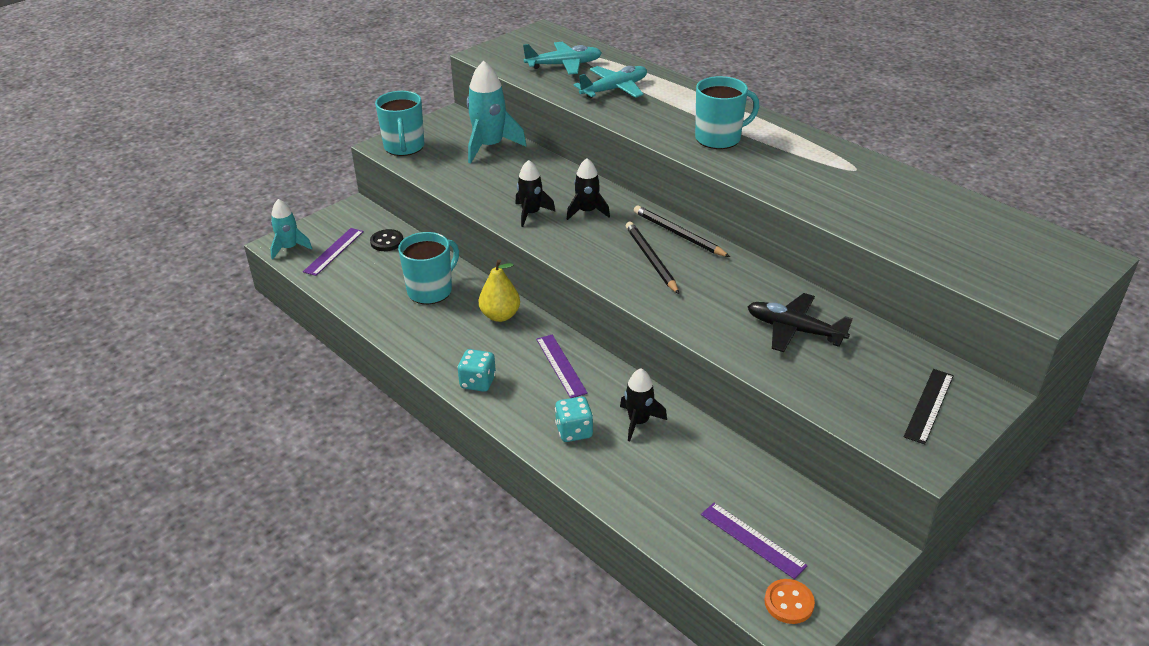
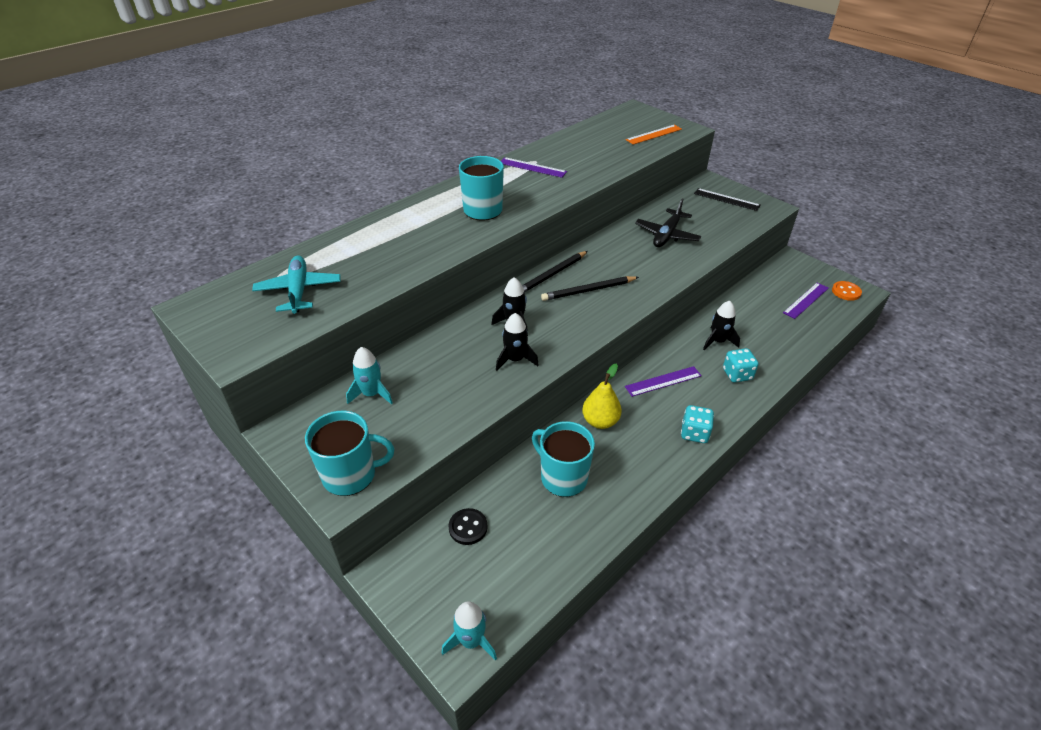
camera: 90 degrees left, 5 degrees up
(334, 251) = (483, 583): purple ruler -> purple ruler (532, 167)
(490, 146) = (371, 394): turquoise rocket -> turquoise rocket, size x0.61
(614, 89) = (371, 259): turquoise plane -> none
(995, 269) = (654, 134): none -> orange ruler

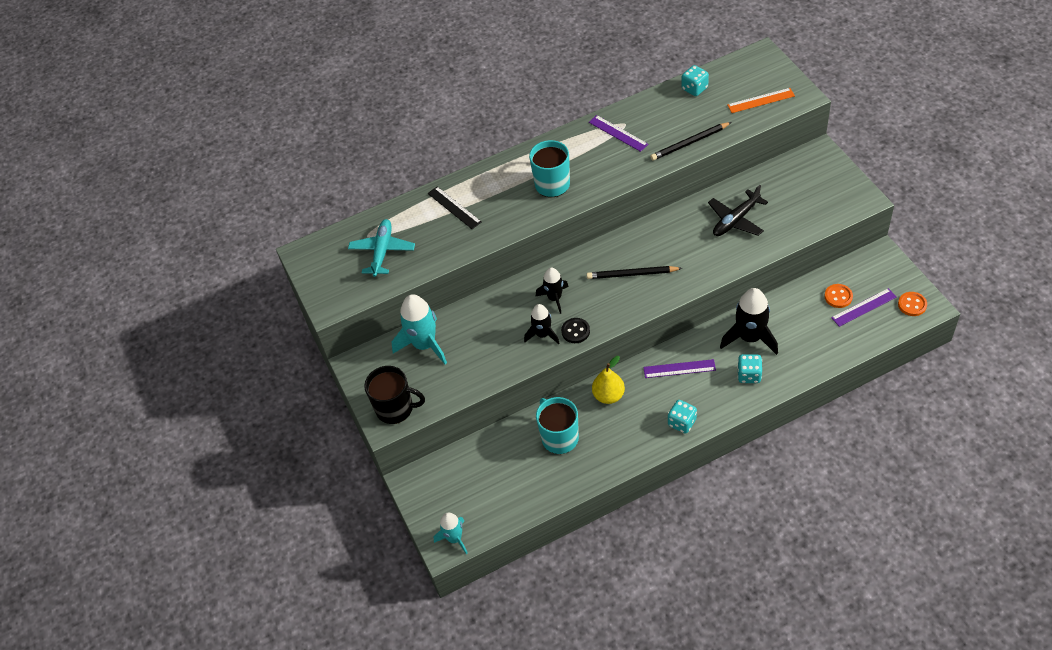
camera: 25 degrees right, 10 degrees up
(351, 475) = (395, 408): turquoise mug -> black mug
(371, 394) = (424, 344): turquoise rocket -> turquoise rocket, size x1.65
(468, 527) = (476, 461): black button -> black button (575, 331)
(552, 275) = (606, 251): black pencil -> black pencil (690, 143)
(588, 133) = (694, 88): none -> turquoise dice
(717, 341) = (750, 337): black rocket -> black rocket, size x1.65
(726, 199) = (822, 181): black ruler -> black ruler (454, 207)
(777, 295) = (838, 296): none -> orange button

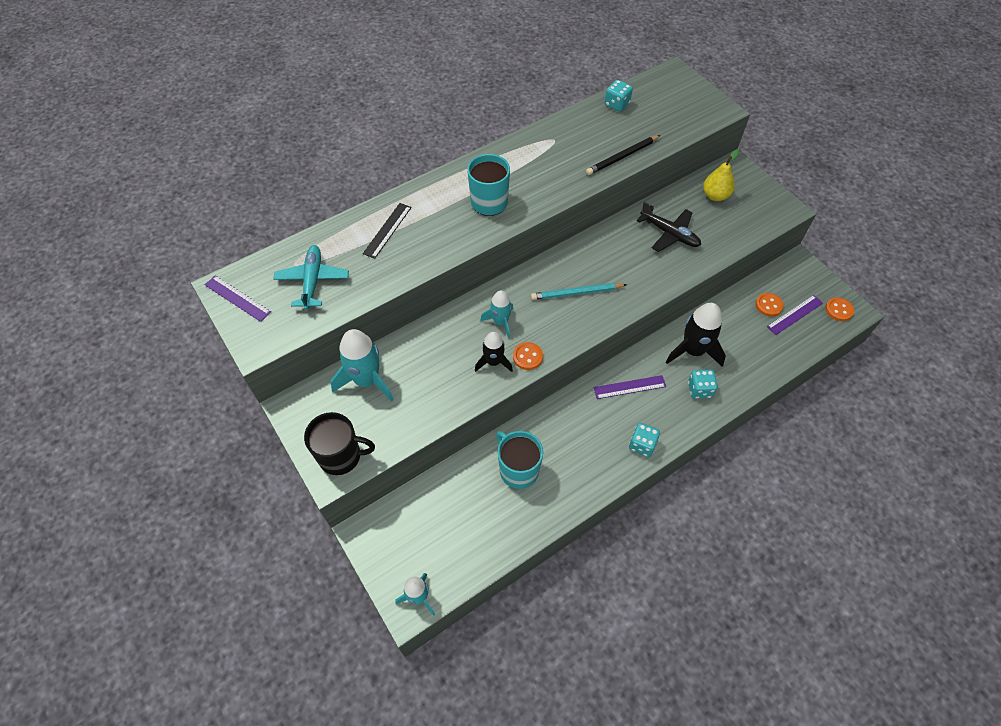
camera: 15 degrees left, 5 degrees up
(454, 207) = (387, 230): black ruler -> black ruler turned 75 degrees clockwise
(554, 298) = (500, 322): black rocket -> turquoise rocket
(575, 331) = (527, 357): black button -> orange button
(608, 395) = (563, 420): yellow pear -> yellow pear (715, 196)
(618, 133) = (548, 149): purple ruler -> purple ruler (237, 298)
(632, 274) = (576, 293): black pencil -> turquoise pencil
(735, 220) = (669, 234): black plane -> black plane turned 90 degrees counterclockwise
(761, 100) = (683, 114): orange ruler -> none

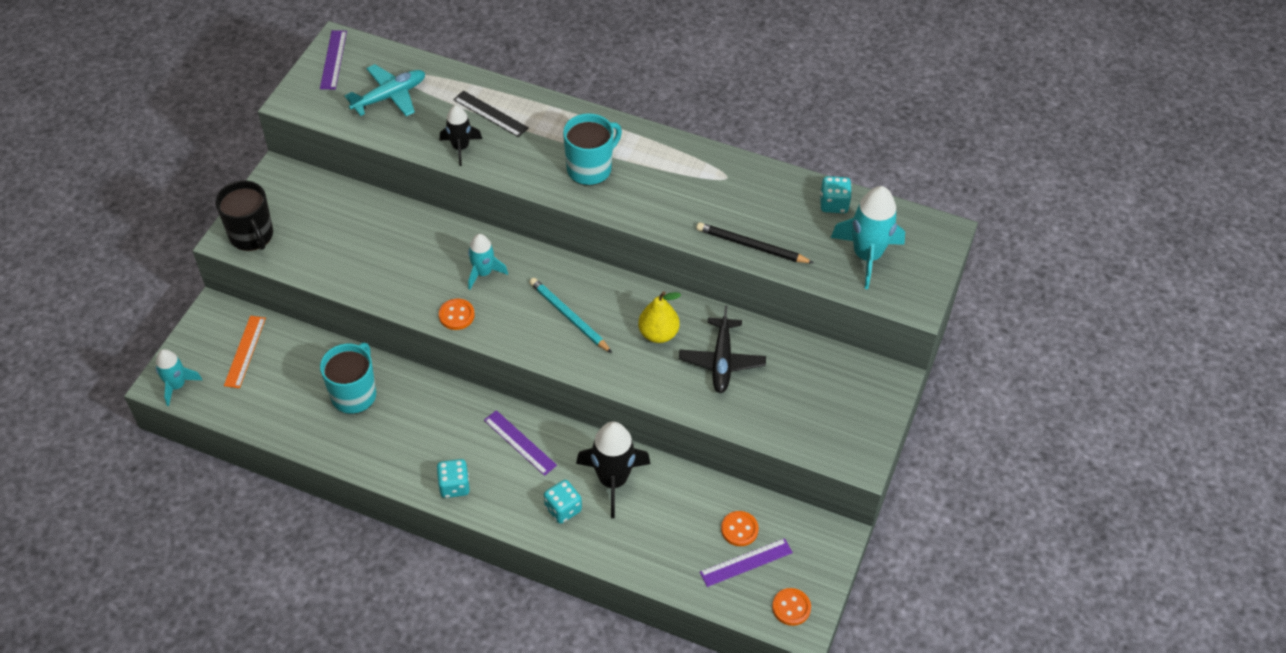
camera: 55 degrees right, 5 degrees down
(367, 380) = (342, 209): turquoise rocket -> turquoise rocket (867, 256)
(387, 230) = (490, 114): black ruler -> black ruler turned 45 degrees clockwise
(421, 528) = (245, 351): none -> orange ruler
(493, 362) = (431, 291): black rocket -> black rocket (460, 147)
(715, 196) = (821, 380): yellow pear -> yellow pear (658, 334)
(794, 315) = (746, 562): purple ruler -> purple ruler turned 45 degrees counterclockwise

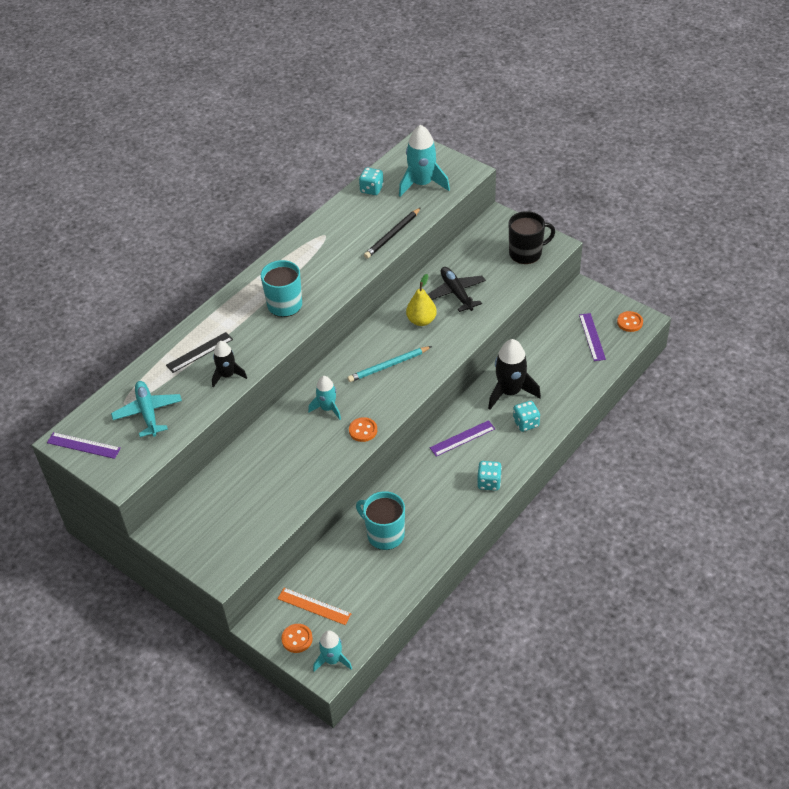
camera: 70 degrees left, 5 degrees down
(252, 235) = (224, 557): black mug -> black mug (526, 253)
(722, 361) = (456, 293): black plane -> black plane turned 135 degrees counterclockwise
(739, 529) = (566, 335): orange button -> orange button (297, 639)

